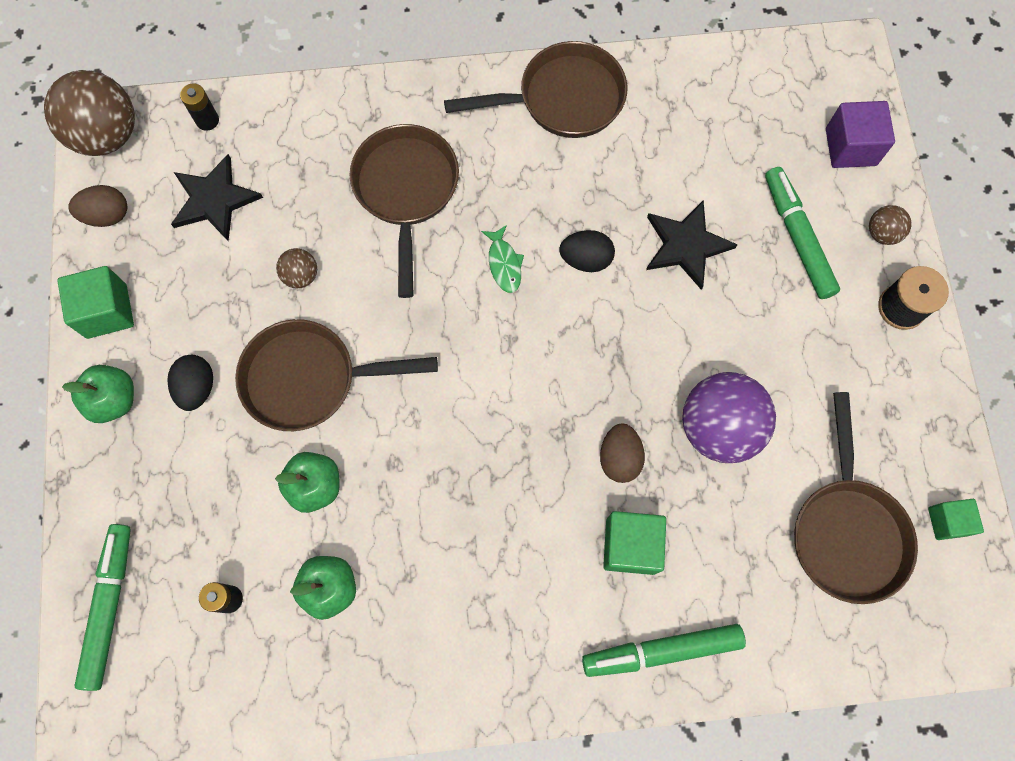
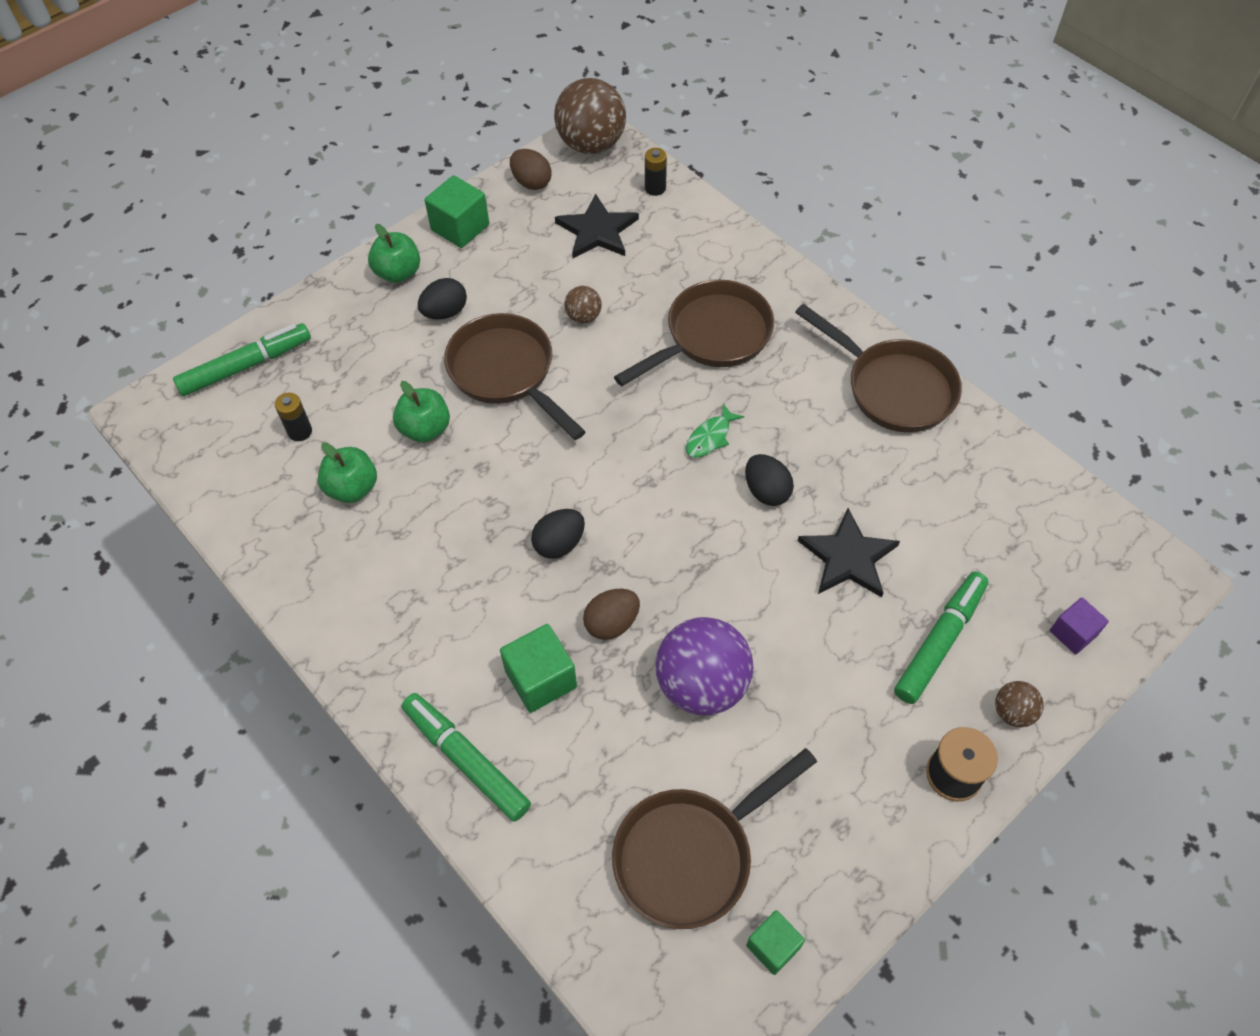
camera: 55 degrees right, 15 degrees down
(517, 450) = (559, 544): none -> black egg
(850, 147) = (1073, 633): purple cube -> purple cube, size x0.64

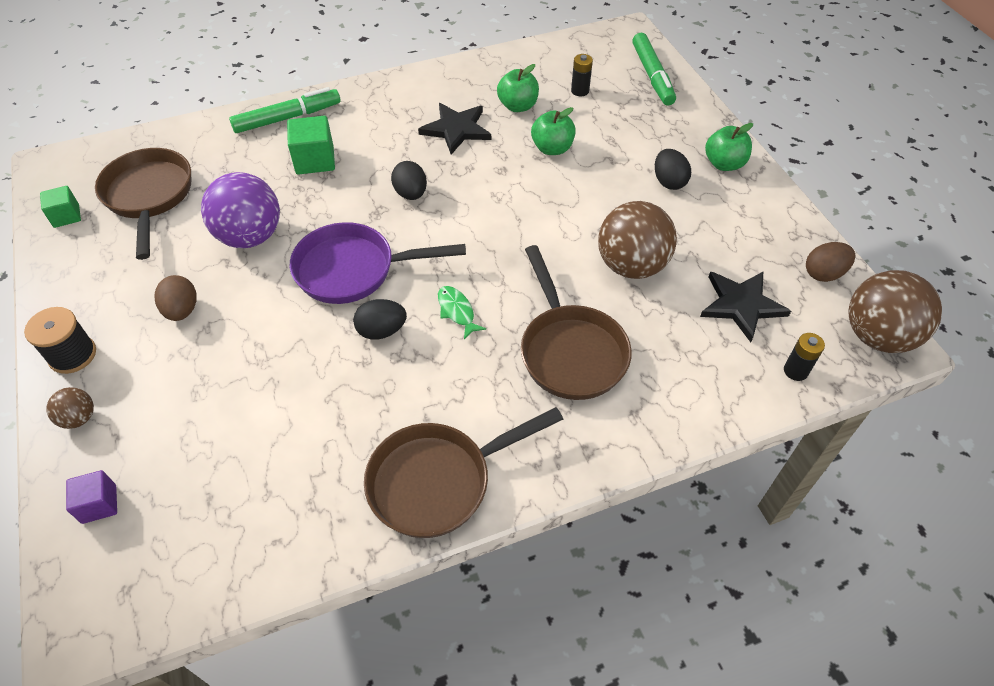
camera: 110 degrees right, 5 degrees down
(460, 227) = (770, 211): green cube -> none
(506, 373) = (587, 202): brown pan -> none
(583, 317) = (631, 265): brown ball -> brown ball, size x2.12
(612, 623) = (330, 204): brown egg -> brown egg (182, 310)
(701, 551) = (353, 270): none -> purple pan
(848, 557) = (285, 363): black star -> black star (456, 129)
(939, 642) = (171, 394): green marker -> none

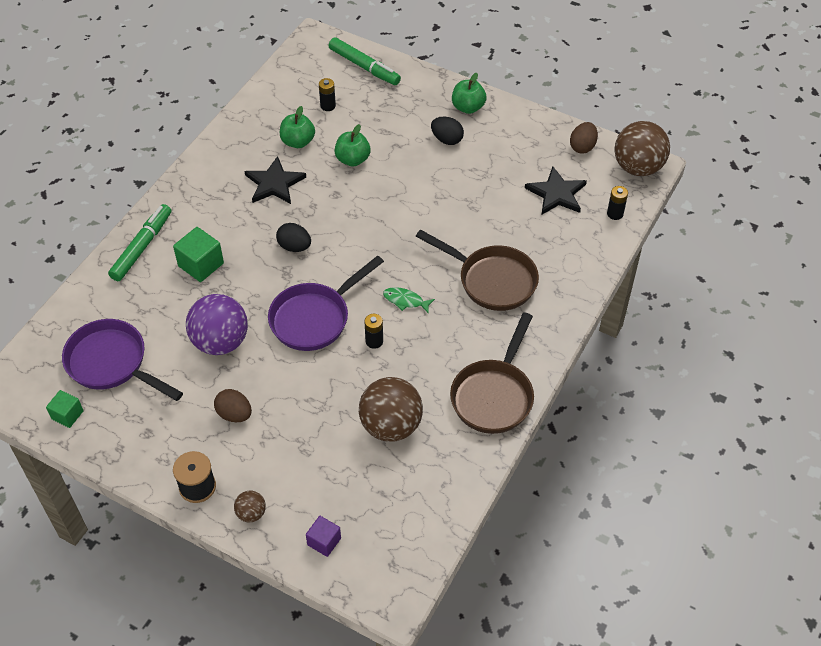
camera: 40 degrees left, 0 degrees up
(149, 197) = (112, 363): brown pan -> purple pan
(381, 331) = (374, 341): black egg -> black battery
(631, 265) = (476, 208): brown ball -> brown ball (391, 425)

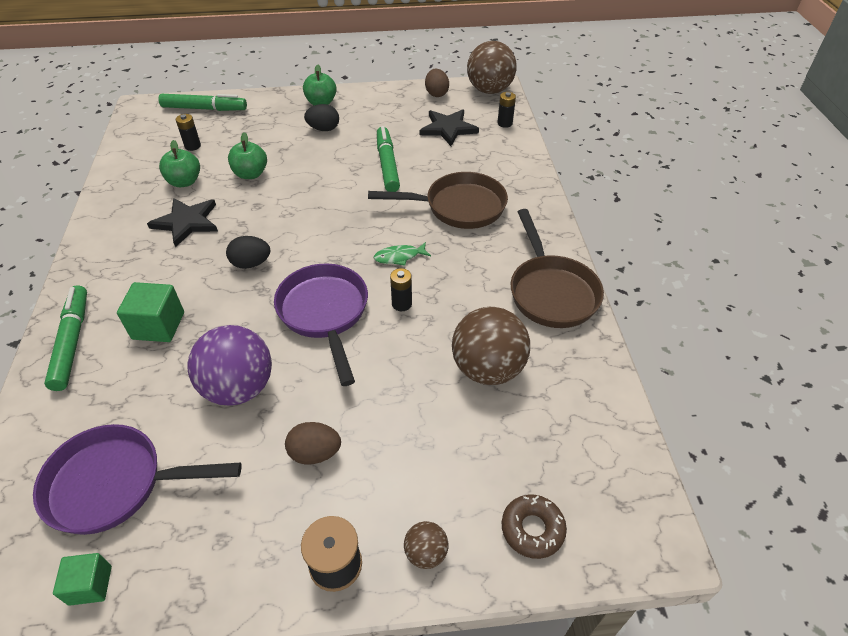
camera: 35 degrees left, 5 degrees down
(314, 318) = (325, 313): purple pan -> purple pan turned 150 degrees clockwise
(324, 541) = (532, 529): purple cube -> brown donut
(469, 207) = (387, 165): none -> green marker

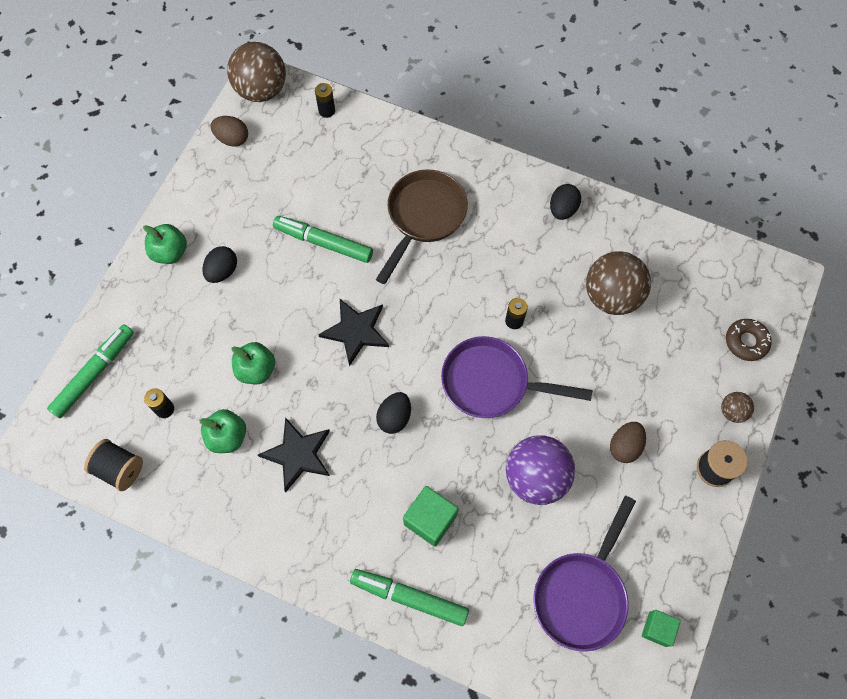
camera: 60 degrees left, 20 degrees up
(134, 145) = (120, 469): none -> black spool
(399, 257) = (458, 295): green fish -> none
(448, 129) = (301, 162): black star -> black star (356, 331)
(551, 291) = (562, 209): brown pan -> black egg

